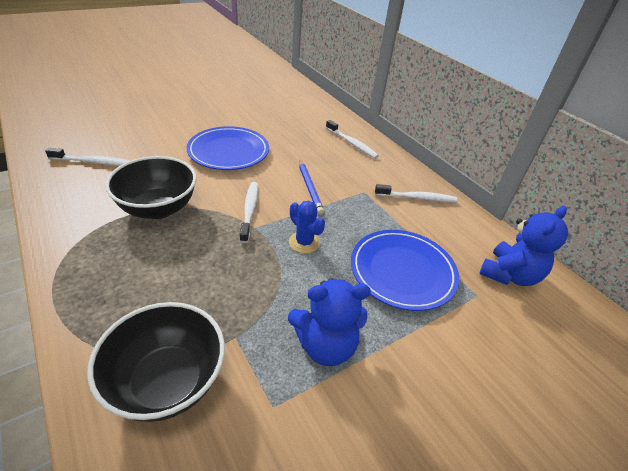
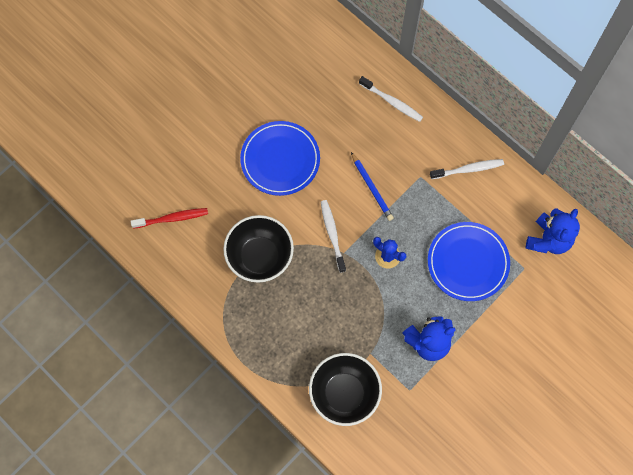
camera: 10 degrees left, 30 degrees up
(93, 162) = (172, 218): white toothbrush -> red toothbrush

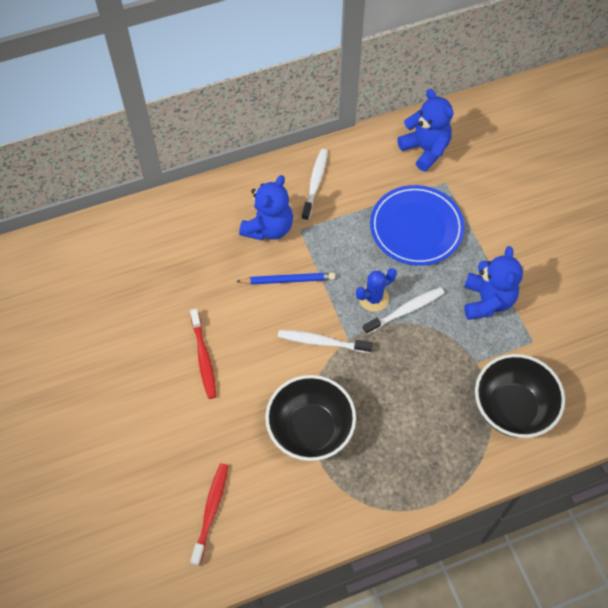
camera: 65 degrees left, 10 degrees down
(280, 160) = (204, 358): blue plate -> red toothbrush
(392, 102) = (200, 219): white toothbrush -> white toothbrush (405, 310)
(410, 153) = (268, 228): none -> blue teddy bear

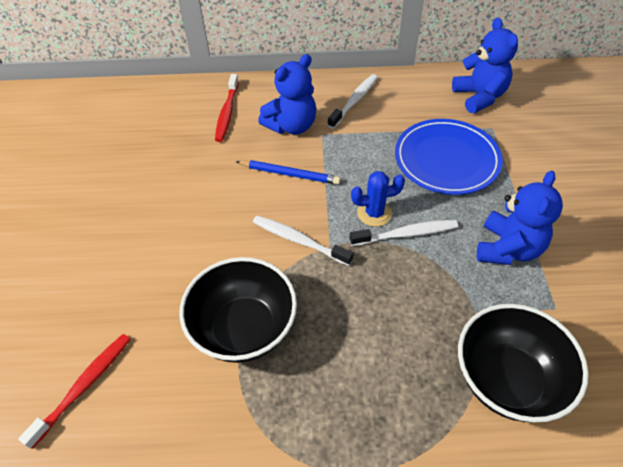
camera: 20 degrees right, 10 degrees down
(204, 358) = (167, 222): red toothbrush -> red toothbrush (227, 113)

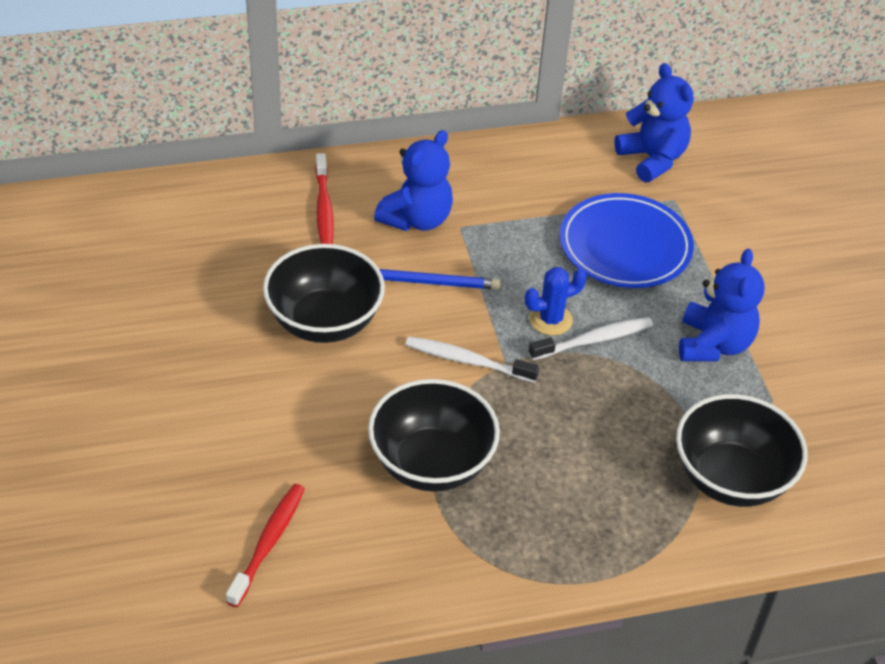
camera: 15 degrees left, 5 degrees down
(198, 197) = (324, 322): none -> black bowl
(354, 101) = (491, 178): white toothbrush -> none

